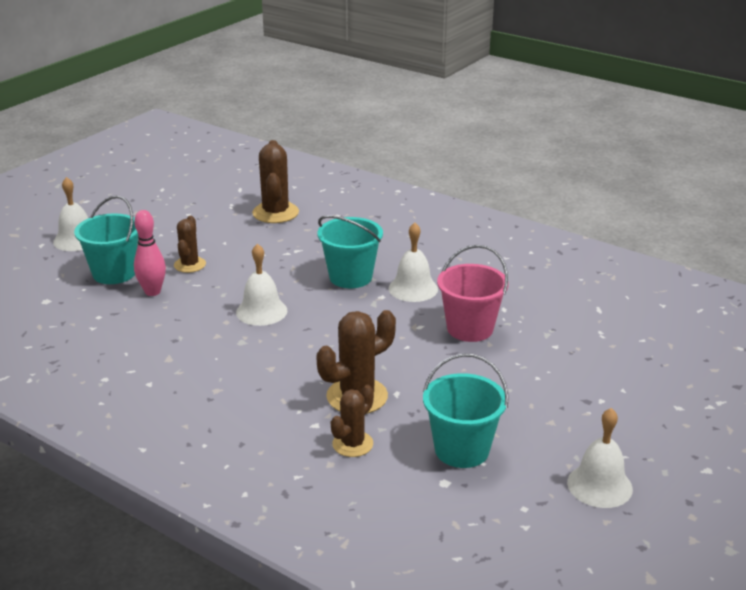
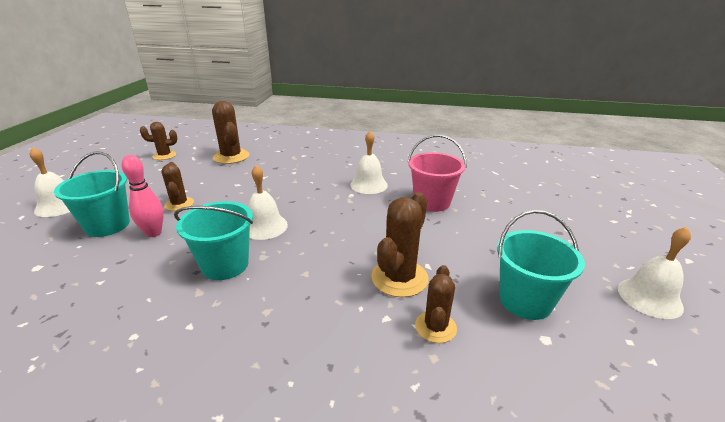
camera: 25 degrees left, 0 degrees up
(200, 195) = (164, 155): none -> brown cactus
(350, 277) = (318, 186): turquoise bucket -> turquoise bucket (225, 265)

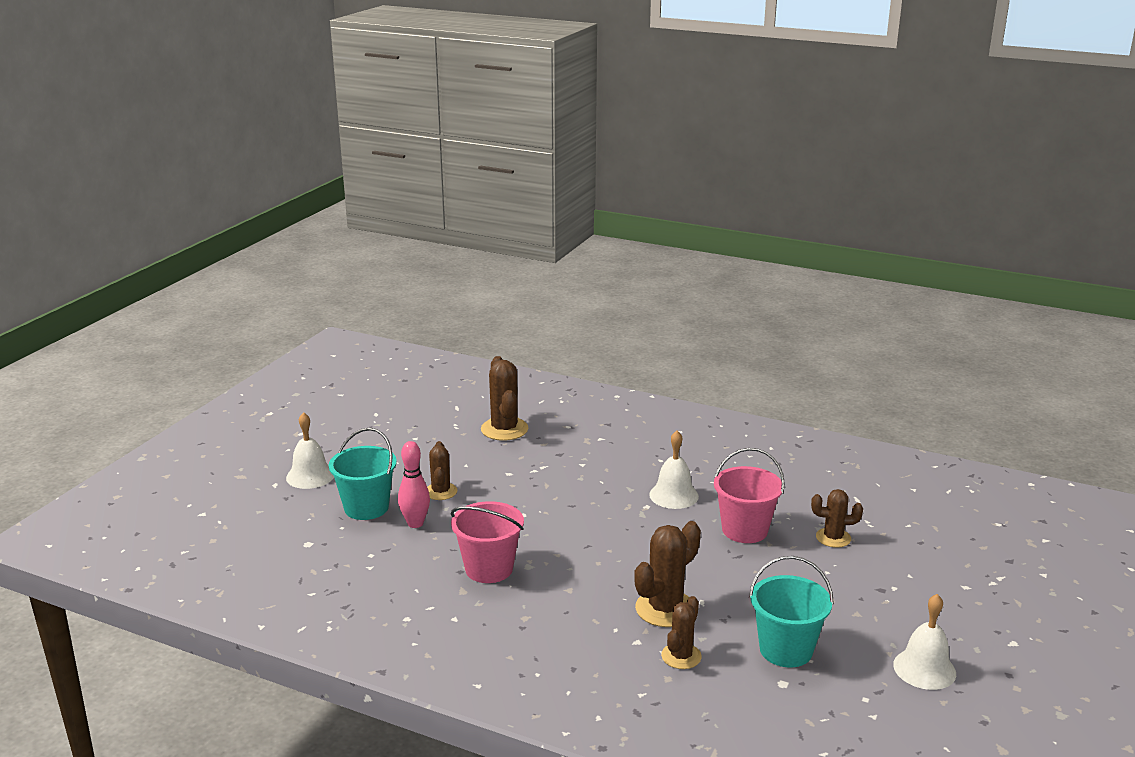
camera: 15 degrees right, 5 degrees down
(164, 155) = (419, 417): brown cactus -> brown cactus (833, 538)
(225, 265) = (489, 569): turquoise bucket -> pink bucket
(265, 226) = (535, 533): white bell -> none

